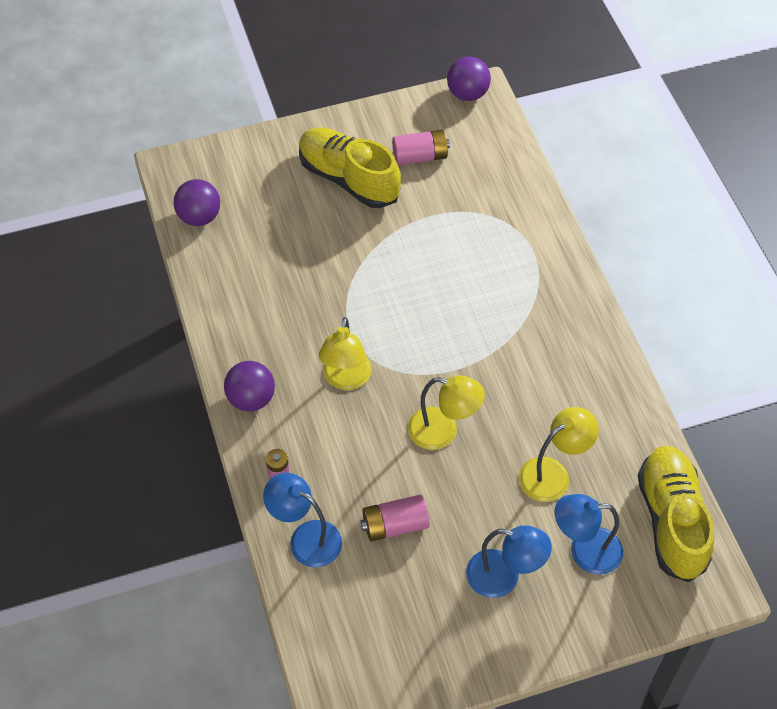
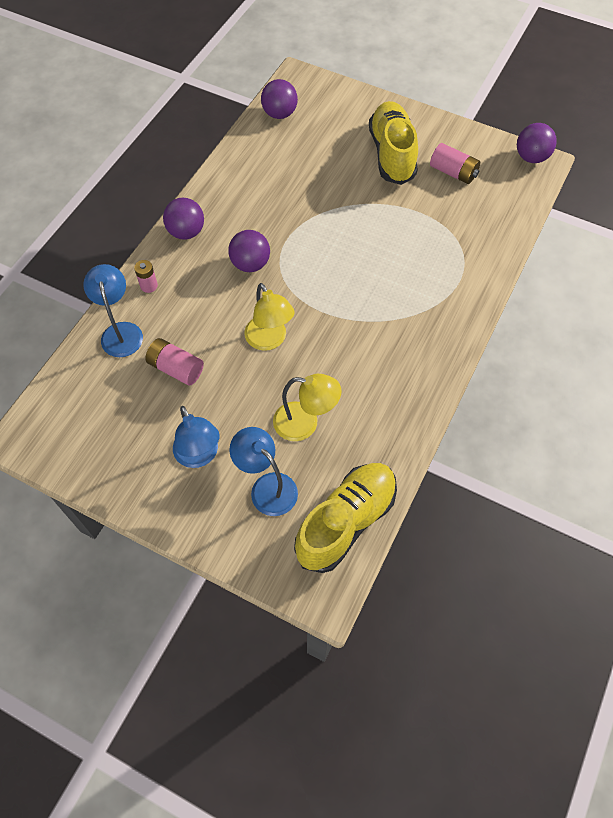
camera: 45 degrees right, 5 degrees up
(346, 379) = (250, 264): yellow lamp -> purple ball

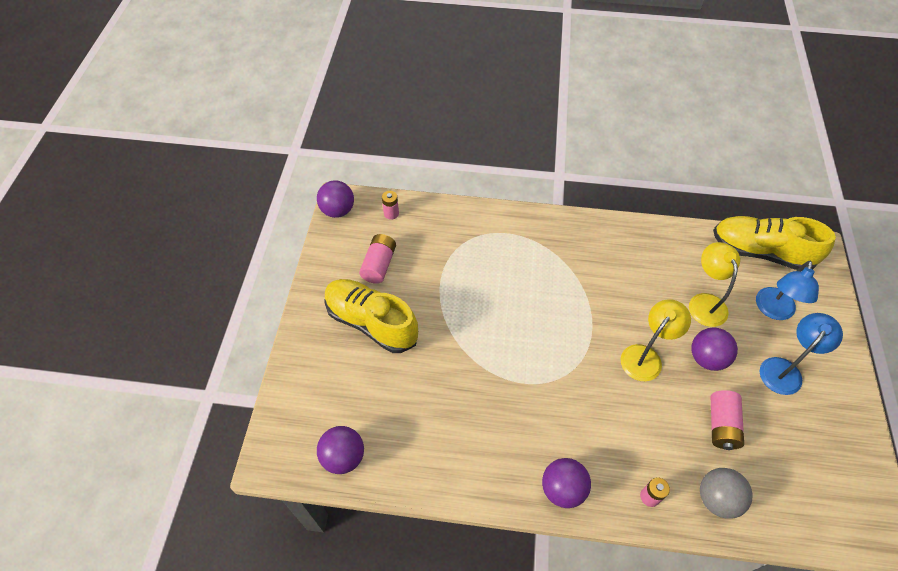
camera: 110 degrees left, 5 degrees down
(121, 332) = (717, 499): blue lamp -> grey ball
(250, 264) = (571, 405): purple ball -> purple ball (707, 358)
(392, 154) = (371, 322): yellow shoe -> yellow shoe turned 60 degrees clockwise
(515, 196) = (391, 213): none -> pink battery

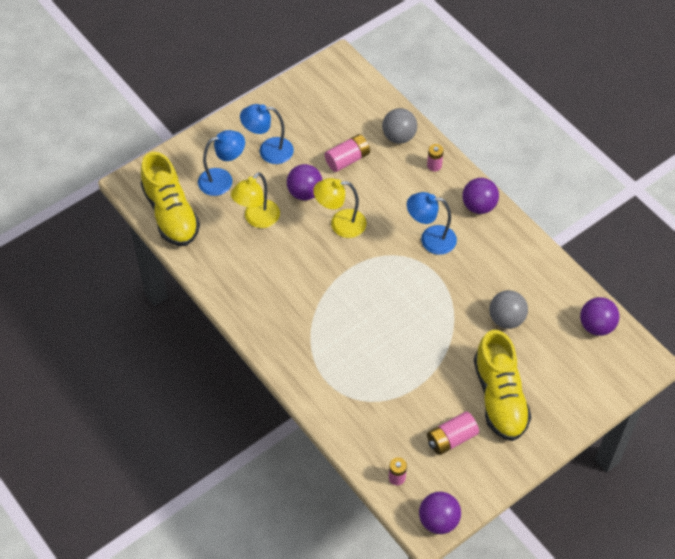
camera: 135 degrees left, 0 degrees up
(427, 393) = (506, 319): none -> grey ball
(564, 411) = (430, 239): none -> blue lamp

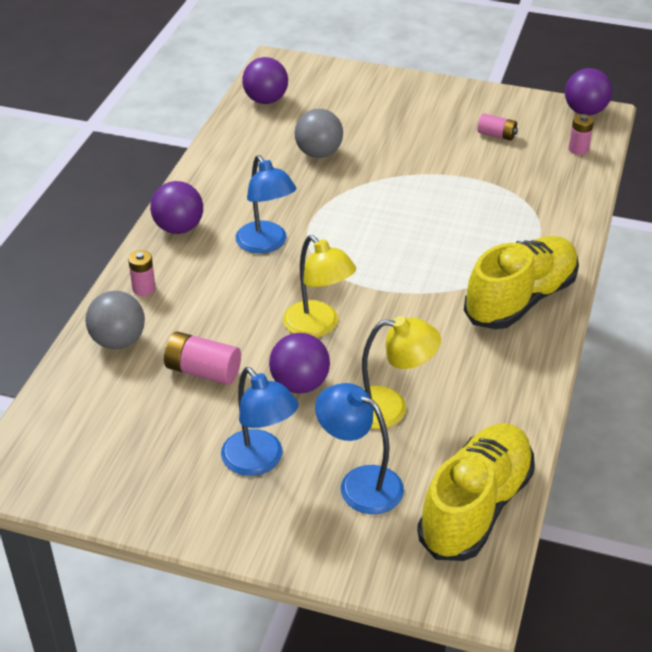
camera: 125 degrees left, 15 degrees down
(451, 439) = (496, 135): pink battery -> pink battery, size x0.65
(499, 397) = (416, 125): yellow shoe -> yellow shoe (520, 299)

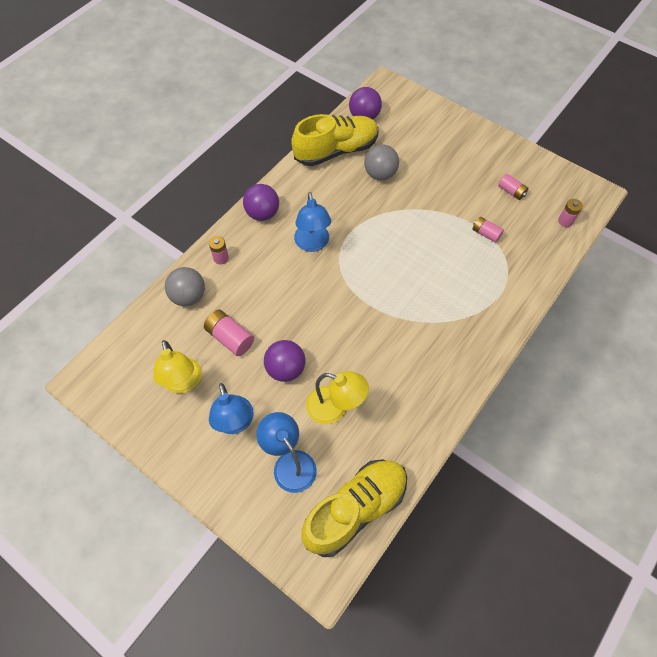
camera: 20 degrees right, 20 degrees up
(318, 326) = (317, 324): yellow lamp -> yellow lamp (184, 383)
(488, 183) = (486, 234): none -> pink battery
(520, 299) = (463, 344): yellow shoe -> yellow shoe (336, 151)
(585, 111) = (586, 187): purple ball -> none

